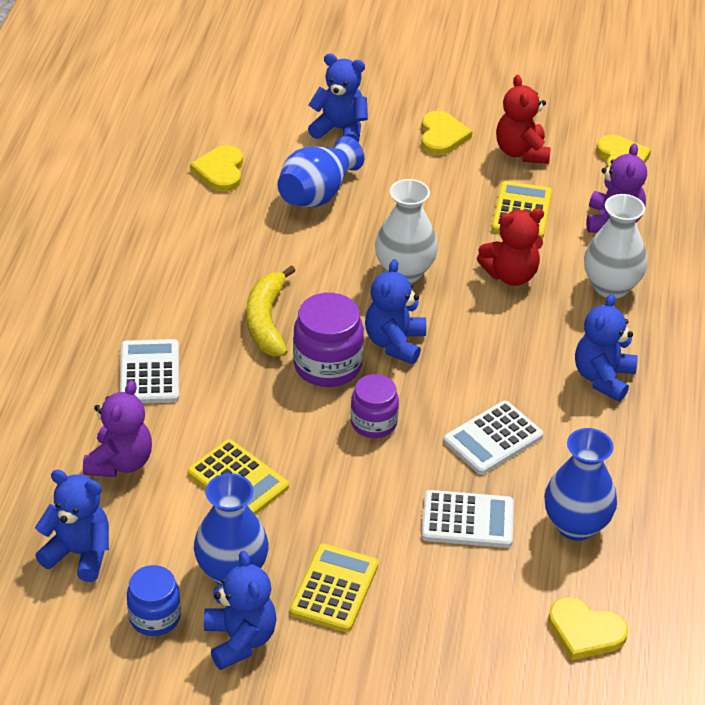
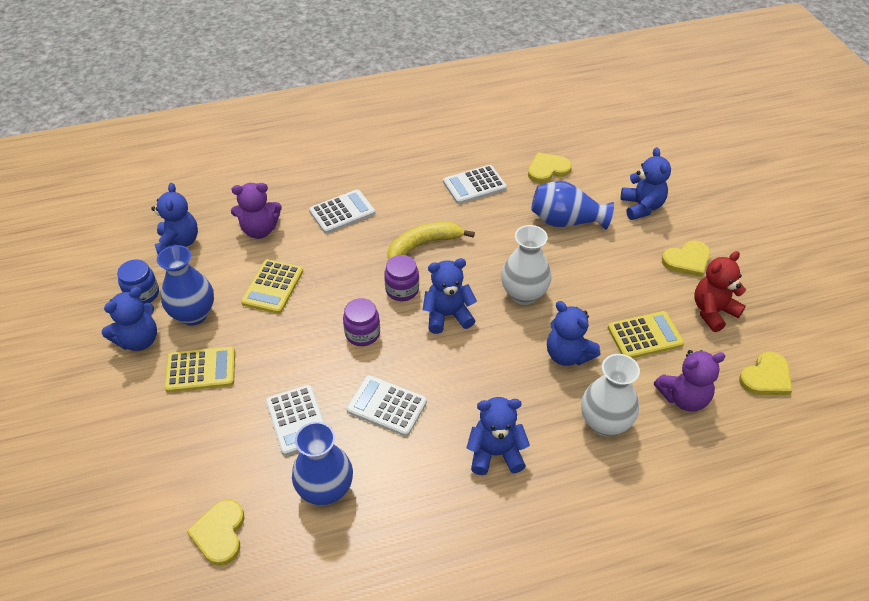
camera: 65 degrees right, 5 degrees up
(197, 240) = (474, 185): none -> white calculator
(327, 366) = (402, 290): purple jar -> purple jar, size x0.66
(511, 275) = (568, 355): red teddy bear -> blue teddy bear

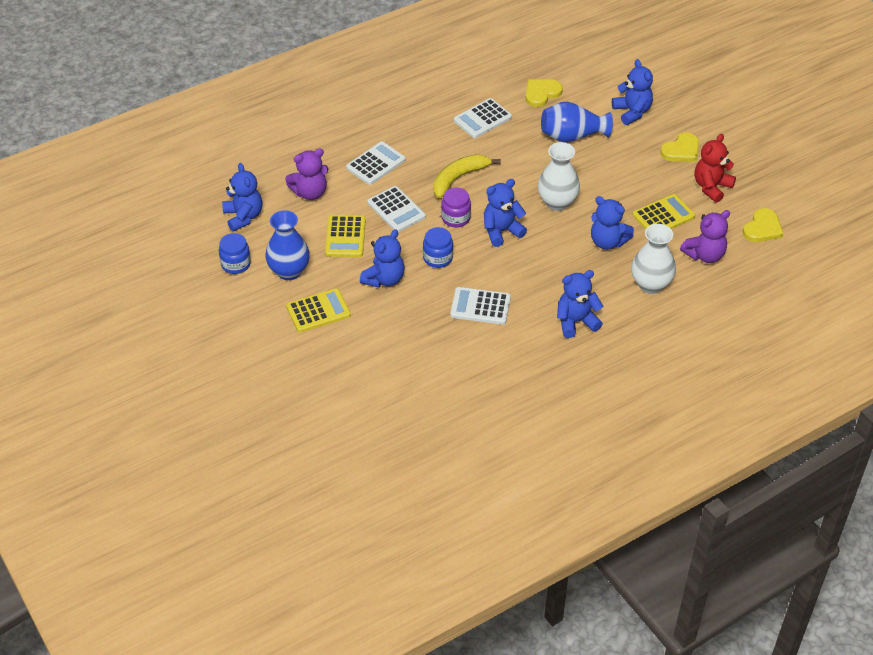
camera: 15 degrees left, 0 degrees up
(139, 340) = (254, 299): blue teddy bear -> blue teddy bear (384, 279)
(220, 533) = (393, 415): yellow heart -> none
(297, 420) = (414, 330): white calculator -> white calculator (396, 210)
(325, 490) = (458, 372): blue vase -> none
(362, 333) = (438, 258): purple jar -> blue jar

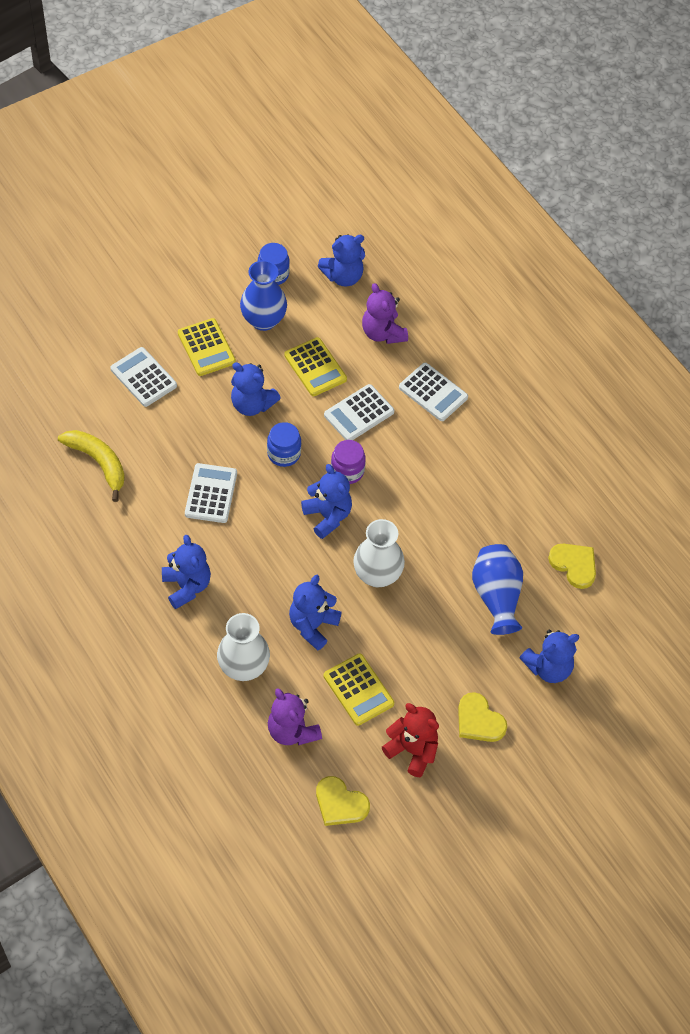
camera: 85 degrees right, 10 degrees up
(345, 237) = (315, 367): yellow calculator -> yellow calculator turned 120 degrees counterclockwise
(458, 178) = (413, 474): yellow banana -> yellow banana (98, 462)
(482, 119) = (520, 499): white calculator -> white calculator (143, 377)

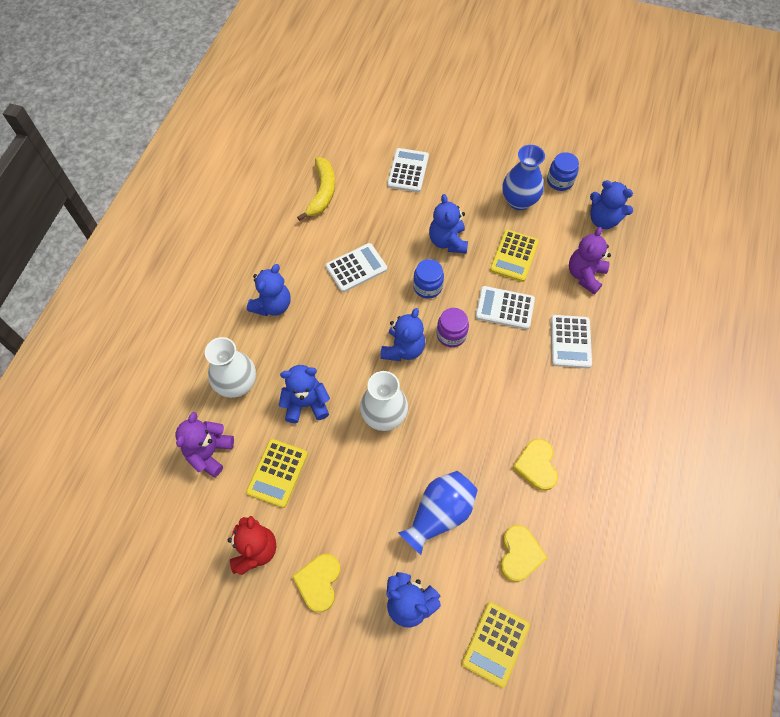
camera: 55 degrees right, 5 degrees up
(206, 348) = (464, 186): yellow calculator -> yellow calculator (495, 643)
(340, 803) = (172, 530): yellow heart -> yellow heart (536, 465)

